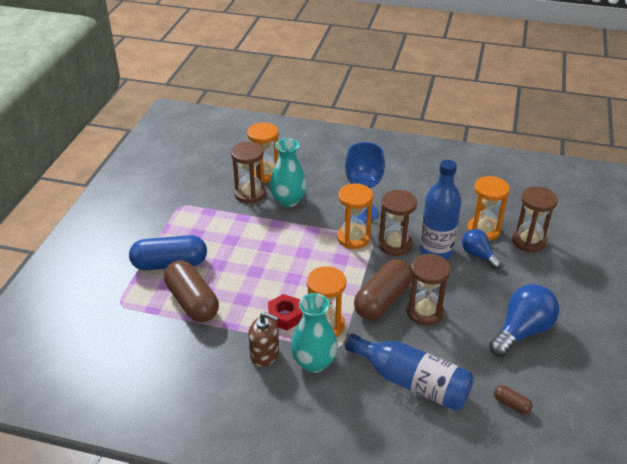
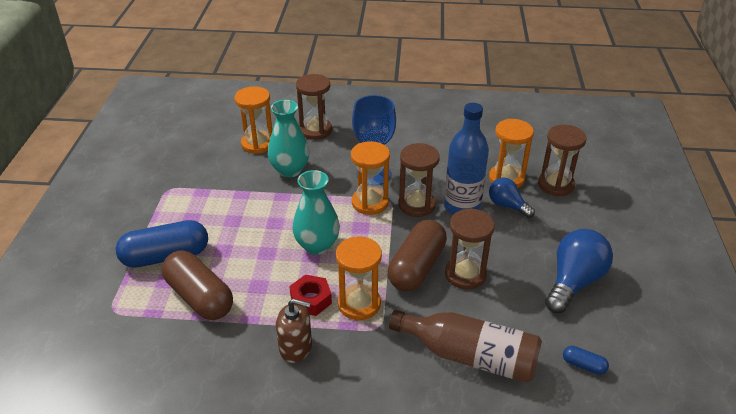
camera: 10 degrees left, 0 degrees up
(250, 194) = (245, 167): brown hourglass -> brown hourglass (315, 130)
(314, 362) = (354, 349): turquoise vase -> turquoise vase (317, 245)
(412, 382) = (470, 356): blue bottle -> brown bottle
(511, 404) = (583, 365): brown capsule -> blue capsule

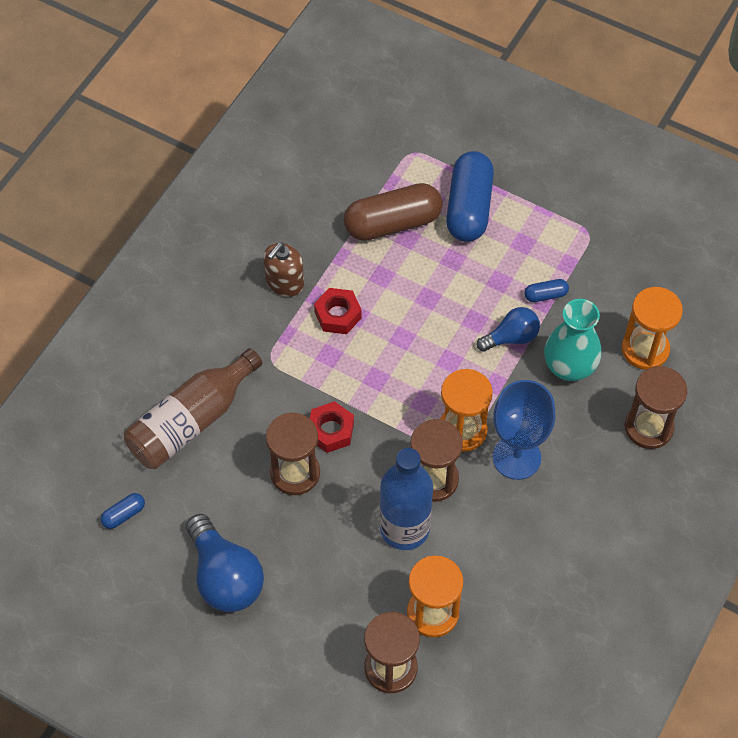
camera: 115 degrees right, 20 degrees up
(235, 195) = (545, 295): none -> blue capsule
(317, 245) = (415, 348): turquoise vase -> none
(359, 304) = (309, 355): orange hourglass -> none
(417, 267) = (331, 431): brown capsule -> red nut
(507, 205) = (381, 582): blue light bulb -> blue light bulb (511, 337)

